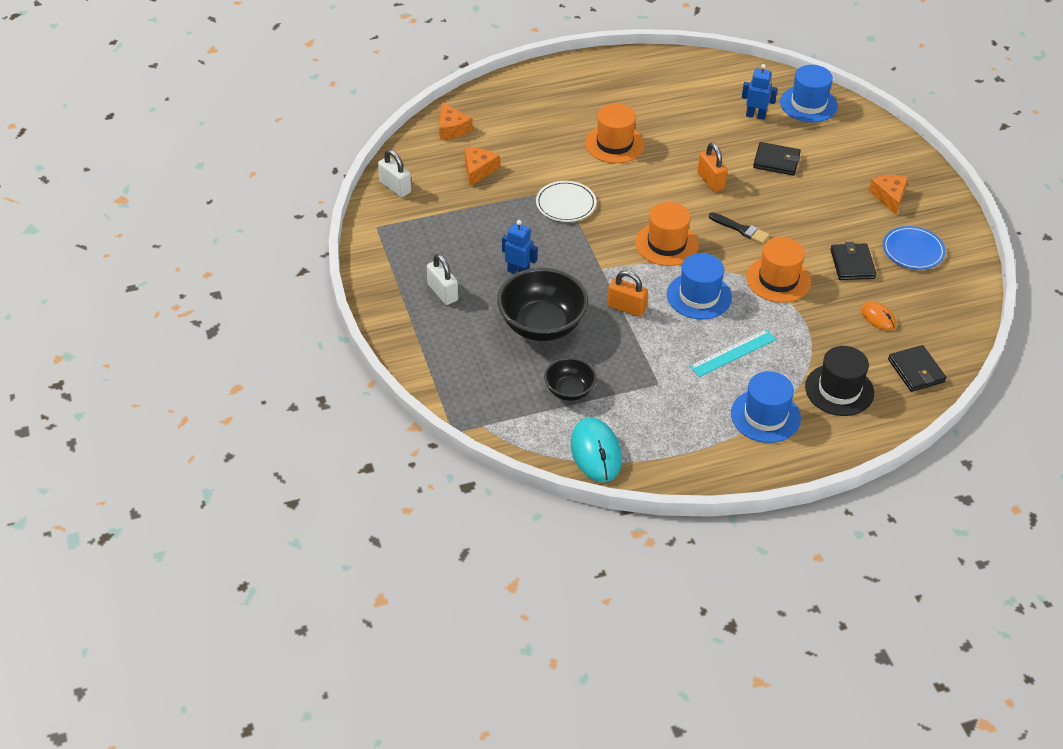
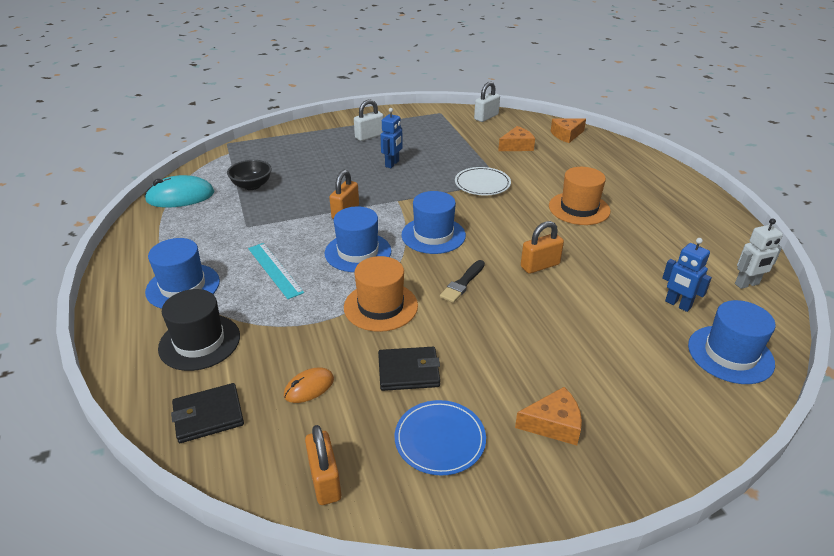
camera: 90 degrees right, 10 degrees down
(478, 170) = (517, 146): orange cheese -> orange cheese turned 45 degrees counterclockwise
(542, 325) = (329, 174): black bowl -> none
(666, 244) = (433, 235): orange hat -> blue hat
(725, 75) = (747, 284): none -> white robot
(755, 115) = (677, 304): blue robot -> blue robot turned 120 degrees clockwise
(776, 161) = (593, 317): black wallet -> none
(957, 304) = (325, 480): none -> orange padlock

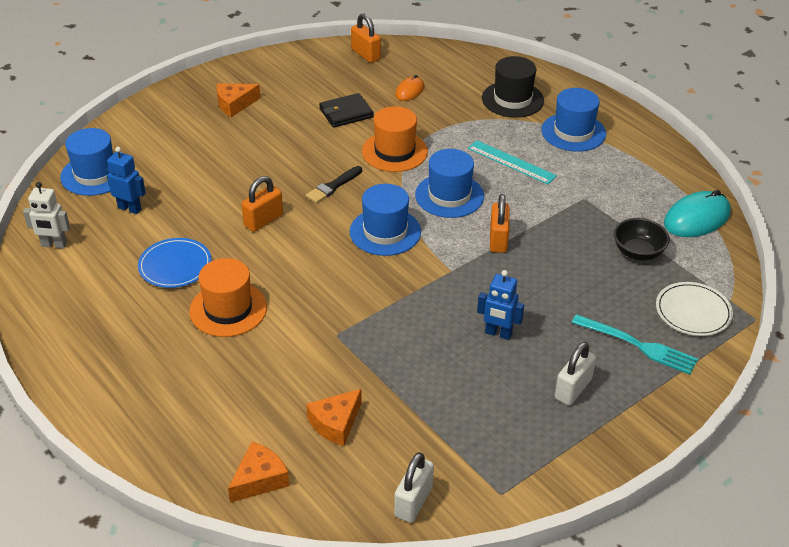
camera: 160 degrees right, 5 degrees up
(208, 415) = (461, 66): black wallet -> none
(311, 145) = (638, 345): none -> turquoise fork
(392, 164) = (498, 334): blue robot -> blue robot turned 75 degrees counterclockwise
(440, 439) = (307, 83): blue plate -> blue plate (175, 265)
(462, 283) = (333, 186): black brush -> black brush turned 150 degrees counterclockwise
(482, 184) = (360, 324): white plate -> white plate (693, 311)
(747, 284) = (54, 245): white robot -> white robot turned 135 degrees counterclockwise

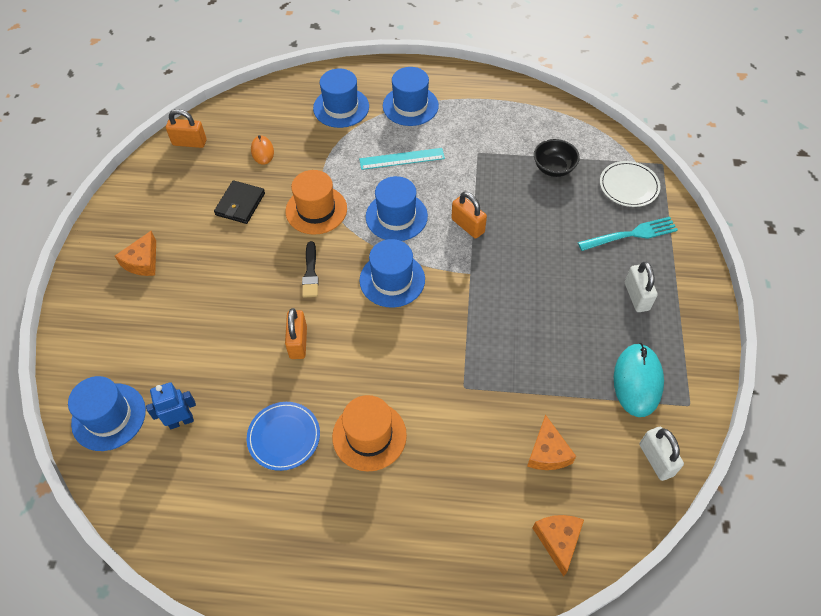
camera: 45 degrees left, 15 degrees up
(54, 245) = (162, 508): white robot -> none
(498, 334) = (553, 295): blue robot -> none
(512, 99) = (341, 107): black hat -> blue hat
(696, 218) = (554, 117): turquoise mouse -> turquoise mouse (637, 381)

